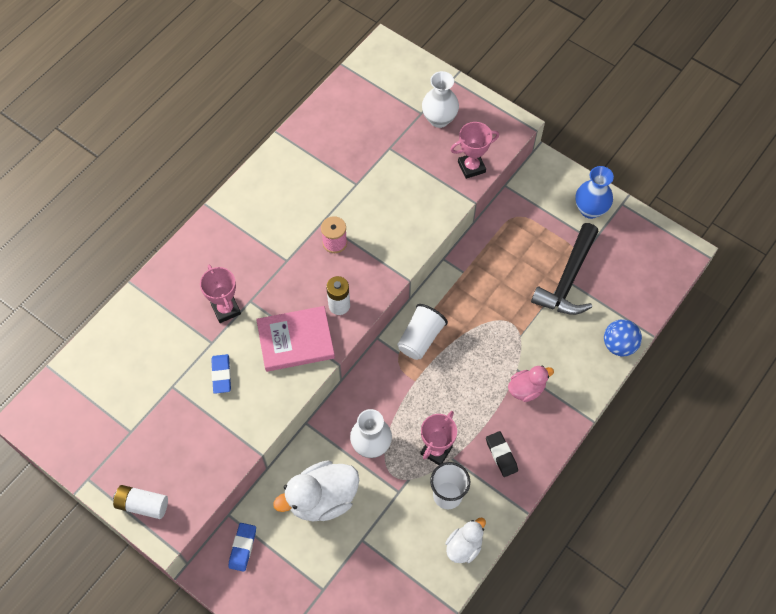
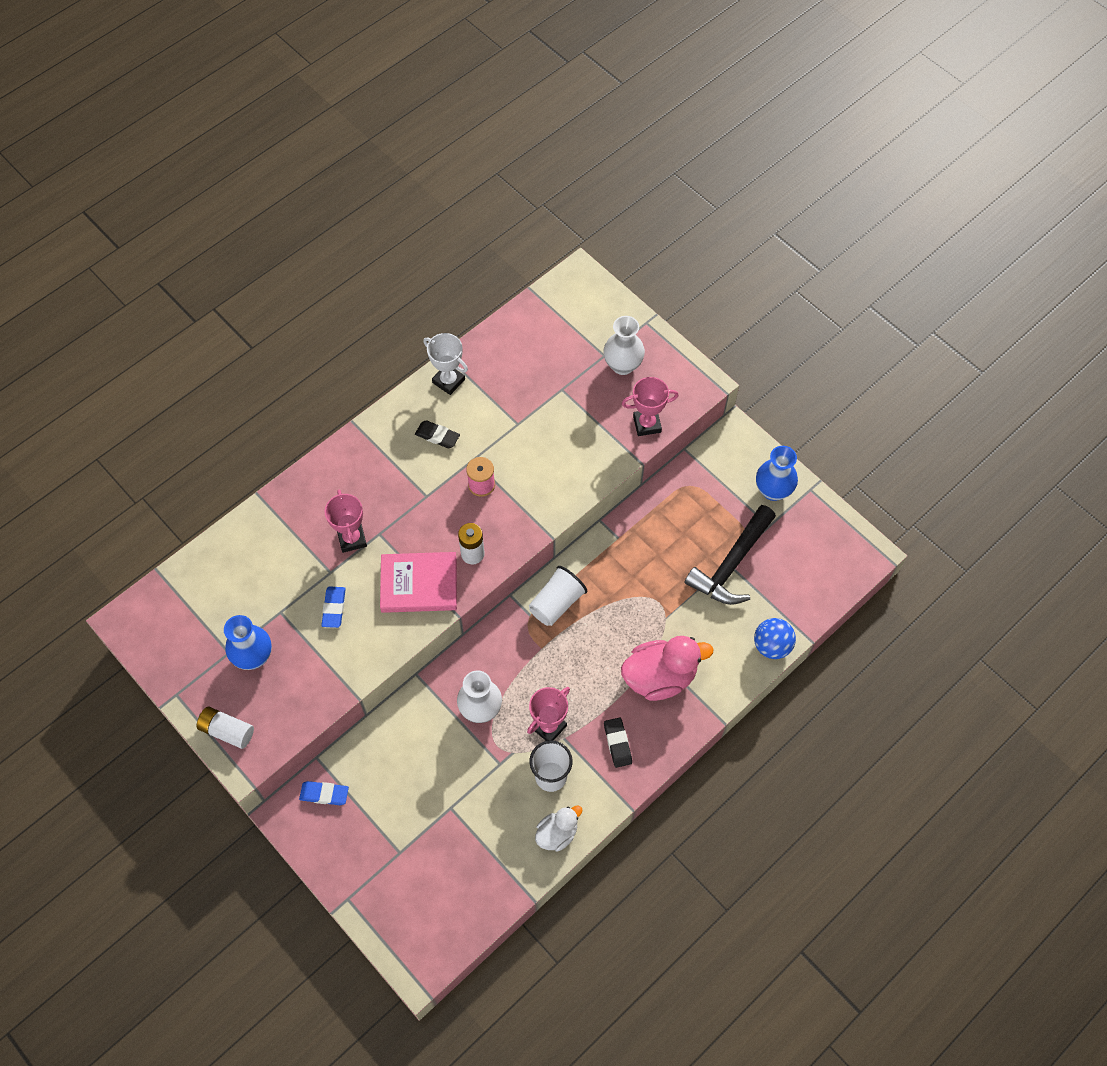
camera: 10 degrees right, 0 degrees up
(155, 431) = (253, 656): none -> blue vase
(242, 547) = (324, 794): blue eraser -> blue eraser turned 75 degrees clockwise
(286, 156) = (448, 381): none -> white trophy
(286, 205) = (437, 436): none -> black eraser
(322, 499) = (417, 757): white duck -> none
(526, 389) = (660, 677): pink duck -> pink duck, size x1.73

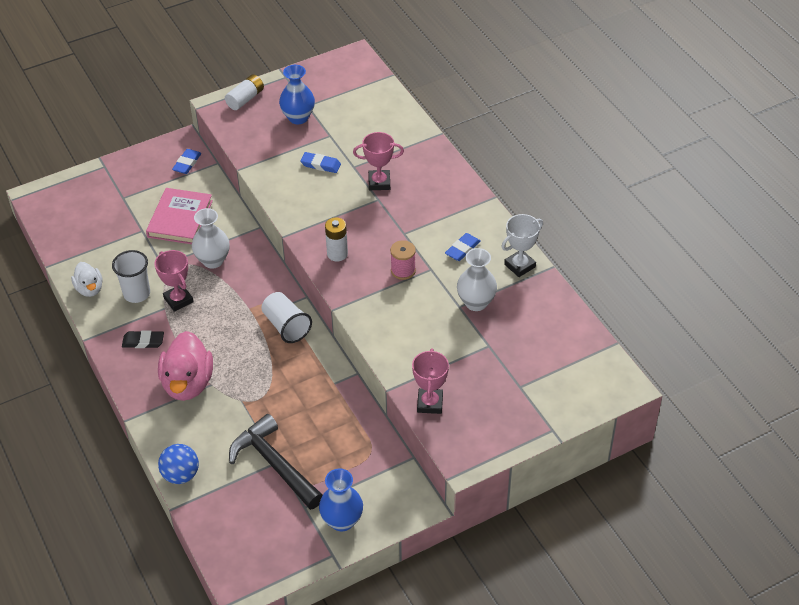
camera: 105 degrees right, 15 degrees down
(419, 584) = (322, 216): pink book -> pink book (180, 219)
(437, 436) = (462, 249): black eraser -> blue eraser
(622, 365) = (504, 399): white vase -> white vase (476, 302)

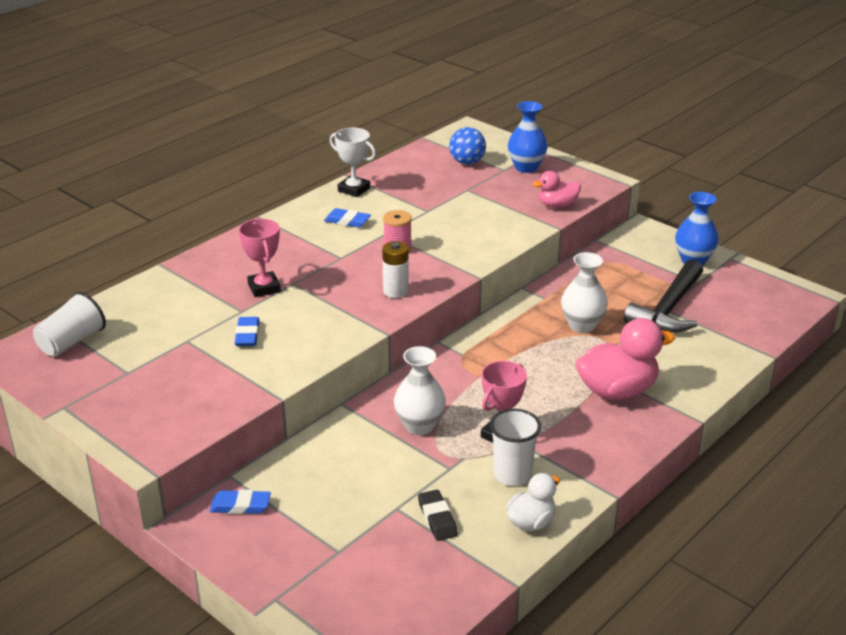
camera: 110 degrees left, 15 degrees down
(143, 341) = (584, 444): black eraser -> black eraser (437, 518)
(180, 219) = (358, 477): pink book -> none
(181, 475) = (731, 362): blue ball -> blue ball (467, 162)
(245, 99) = (124, 432): white battery -> none
(286, 326) = (489, 344): white cup -> white cup (71, 342)
(298, 117) = (156, 374): blue vase -> blue vase (526, 167)
(430, 403) = (557, 205): pink trophy -> pink duck
(476, 302) = (417, 203): white vase -> white vase (582, 325)

